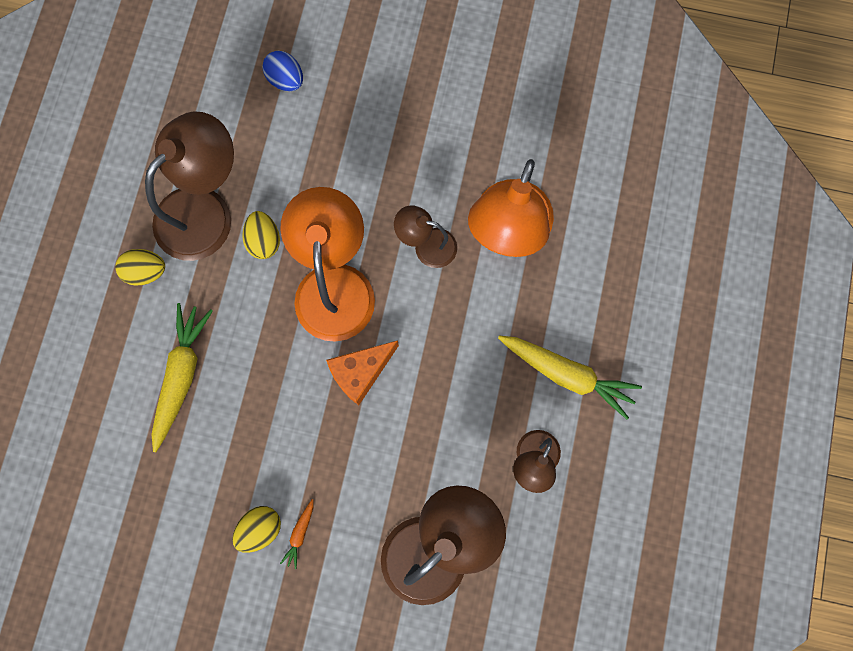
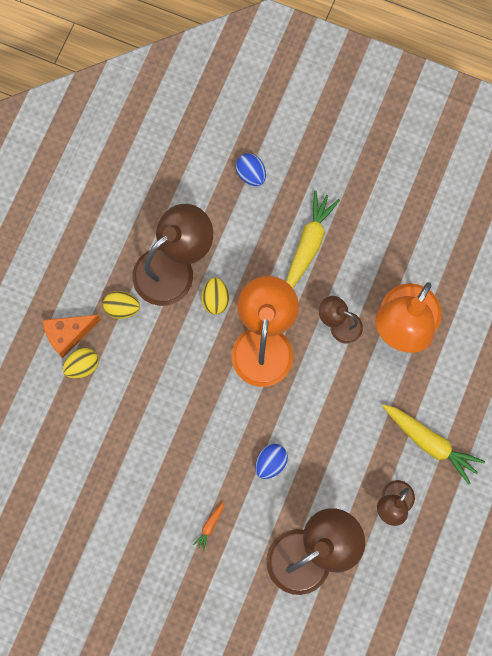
camera: 10 degrees right, 0 degrees up
(181, 376) = (138, 392): yellow carrot -> yellow carrot (308, 244)
(260, 529) = (181, 517): yellow egg -> yellow egg (82, 366)
(361, 373) = (273, 414): orange cheese -> orange cheese (68, 334)
(366, 436) = (270, 462): none -> blue egg

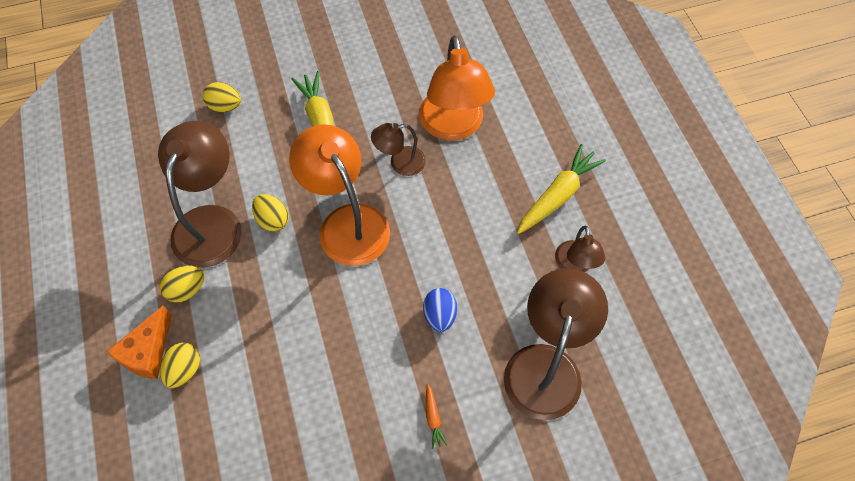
camera: 40 degrees left, 15 degrees down
(251, 174) = (225, 106): blue egg -> yellow egg
(430, 442) = (558, 195): yellow carrot -> yellow carrot turned 45 degrees counterclockwise

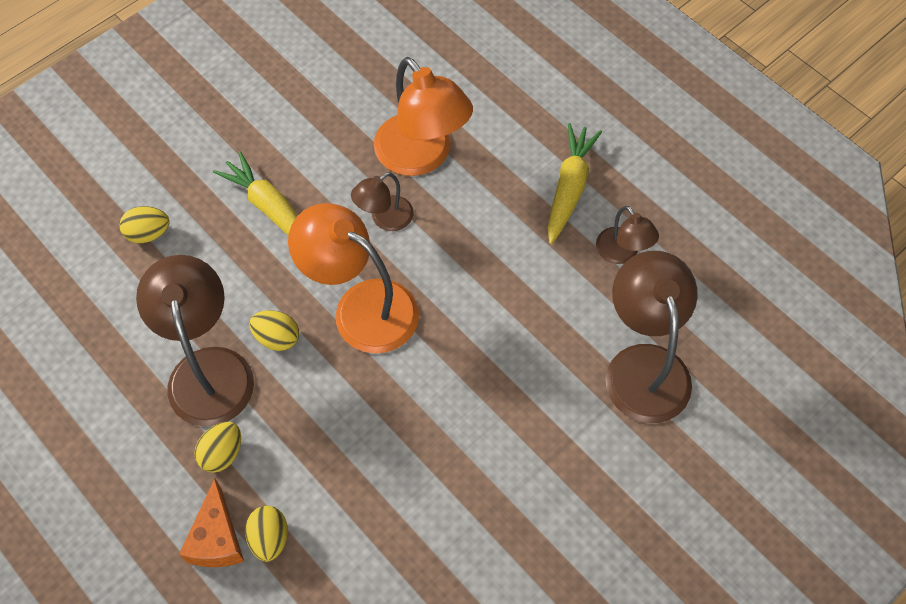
camera: 25 degrees left, 0 degrees up
(433, 418) = (559, 468): orange carrot -> none
(439, 315) = (512, 362): blue egg -> none

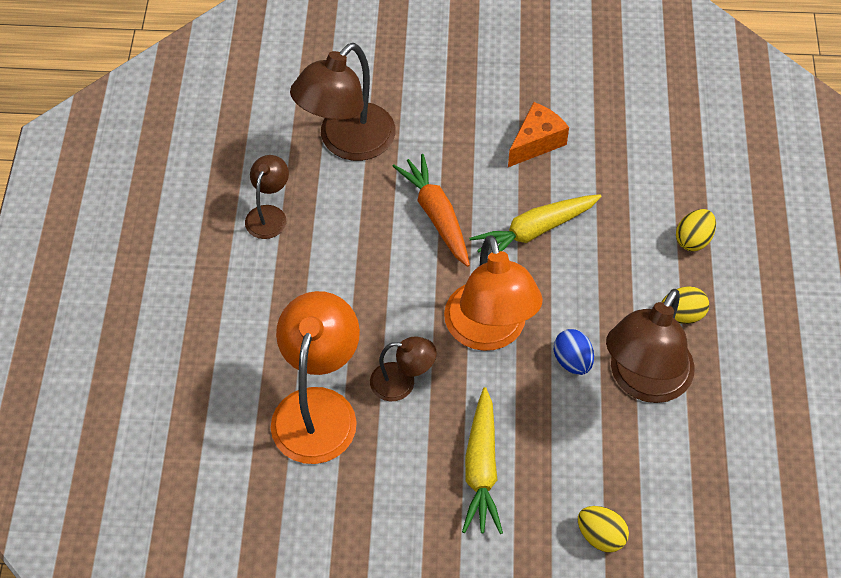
camera: 135 degrees left, 5 degrees down
(217, 539) = (729, 266): orange cheese -> orange cheese (536, 142)
(277, 338) = (572, 361): yellow egg -> blue egg
(501, 366) = (436, 215): none -> orange carrot
(569, 188) = (243, 287): yellow carrot -> yellow carrot (534, 231)

